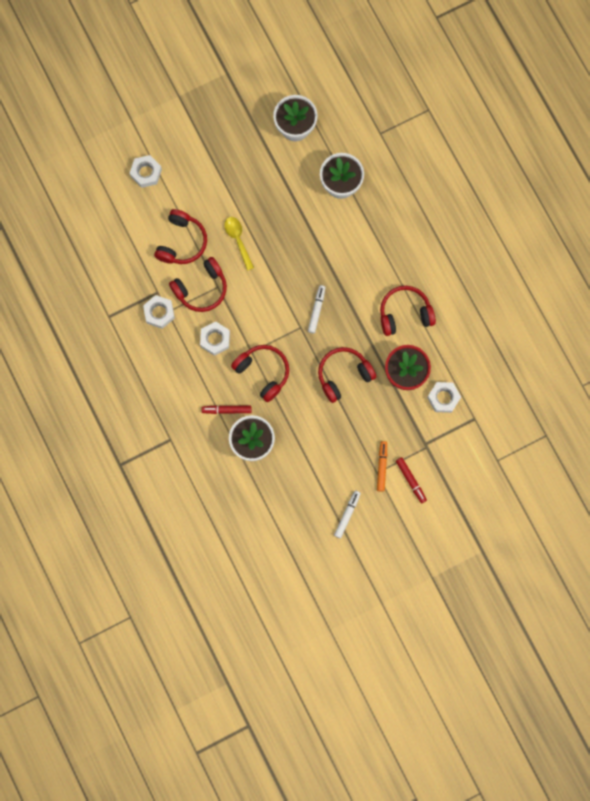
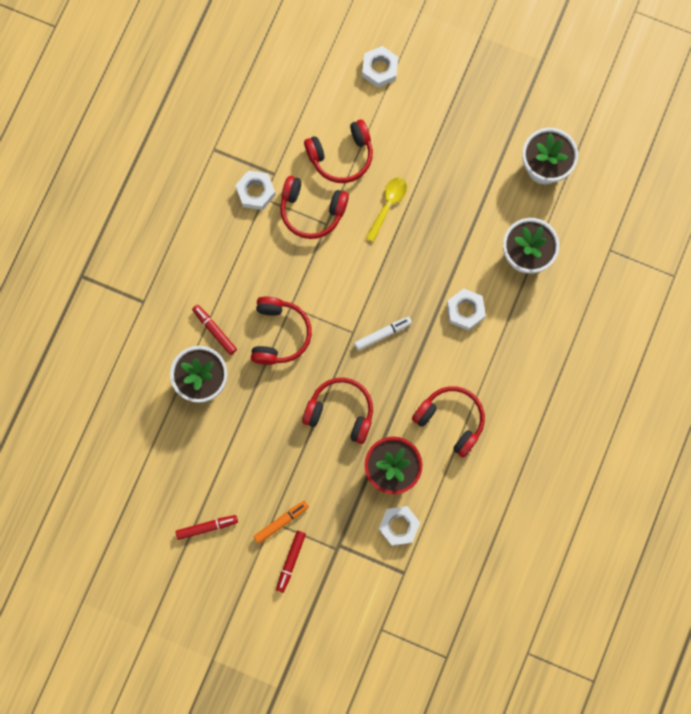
camera: 50 degrees right, 0 degrees up
(215, 339) = (273, 263): white nut -> white nut (465, 310)
(347, 514) = (207, 527): white marker -> red marker

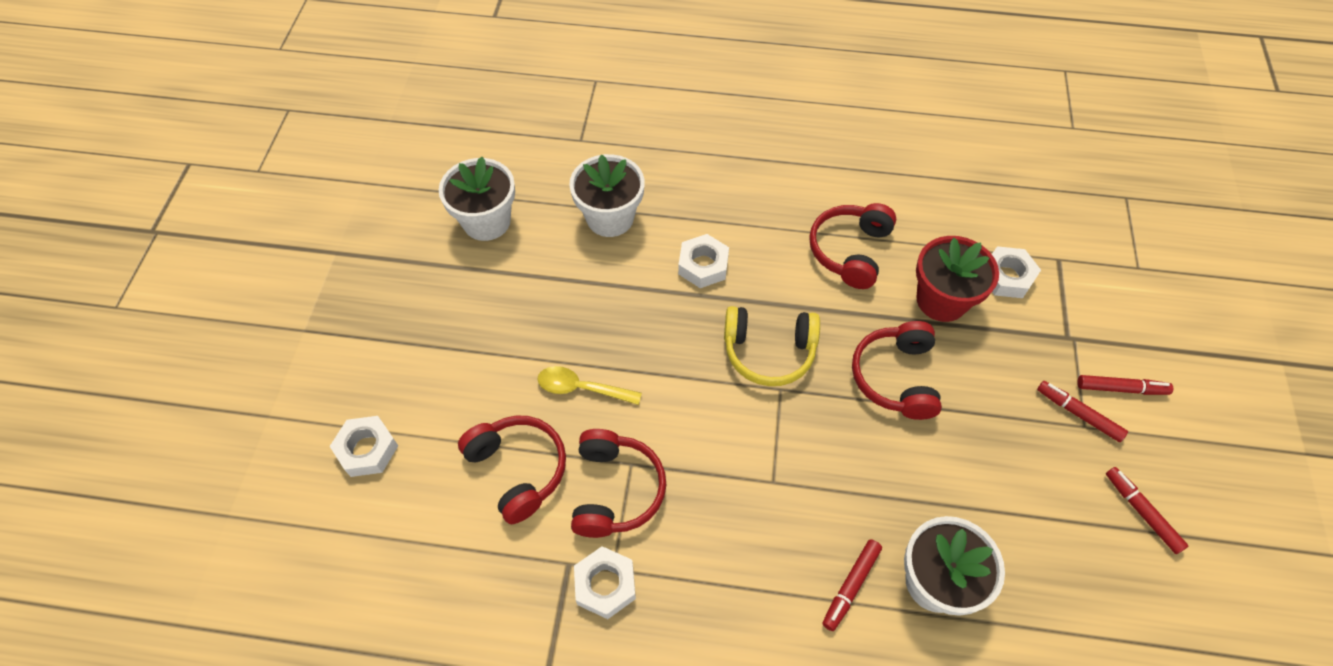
camera: 105 degrees left, 20 degrees down
(279, 334) = (819, 487): red headphones -> none
(281, 522) = (1078, 414): orange marker -> red marker
(382, 334) = (769, 352): white marker -> yellow headphones

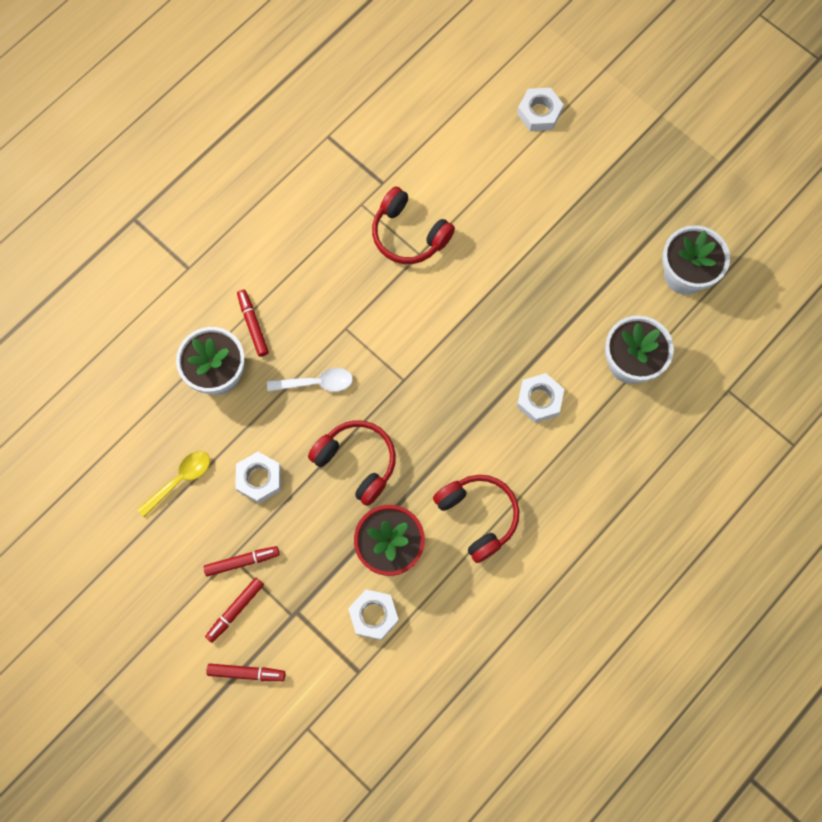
camera: 125 degrees right, 15 degrees up
(518, 469) = (463, 188): red headphones -> none
(582, 388) = (494, 257): yellow spoon -> yellow spoon (180, 480)
(605, 585) = (356, 194): white nut -> white nut (259, 479)
(769, 352) = (436, 393): yellow headphones -> none
(854, 470) = (316, 383): none -> white spoon
(1141, 512) = (157, 537): red marker -> red marker (246, 673)

